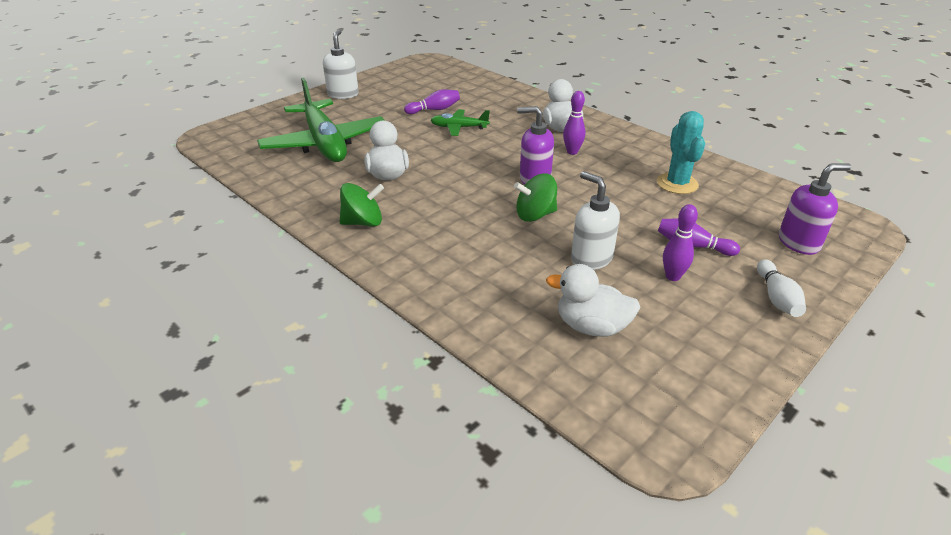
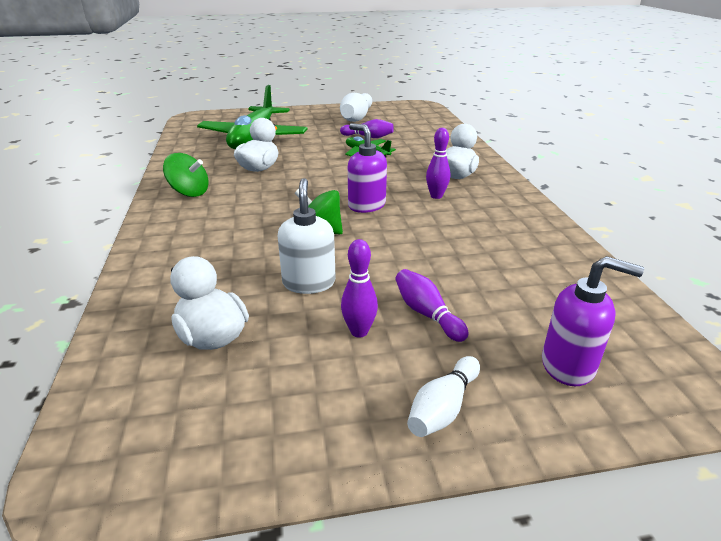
camera: 35 degrees right, 5 degrees down
(343, 94) = (319, 113): white soap dispenser -> none
(390, 90) = (356, 117): none -> white bowling pin
(677, 184) = (503, 254): turquoise cactus -> none

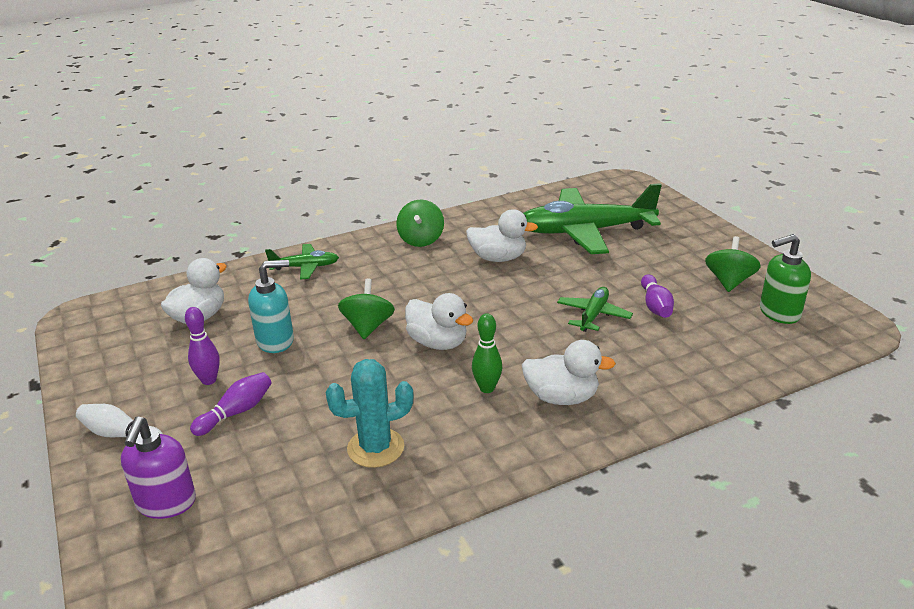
camera: 75 degrees right, 0 degrees up
(171, 255) = (305, 267): none -> green plane
(309, 282) = (276, 341): white soap dispenser -> turquoise soap dispenser
(356, 117) = (729, 281): white bowling pin -> green spinning top
(366, 205) = (438, 343): purple soap dispenser -> white duck
(397, 115) = (779, 313): none -> green soap dispenser
(436, 196) = (487, 388): purple bowling pin -> green bowling pin
(498, 245) = (375, 448): none -> turquoise cactus

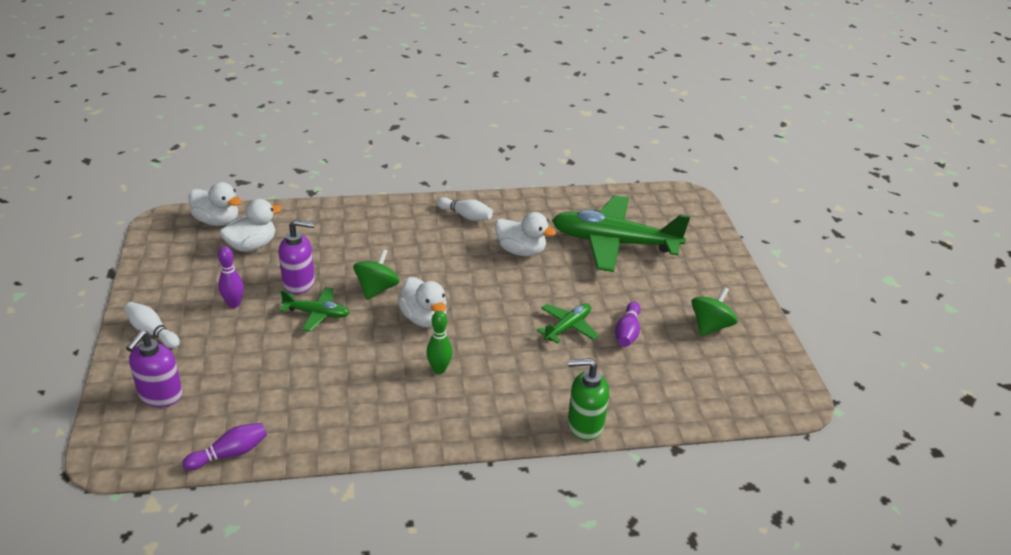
camera: 15 degrees right, 5 degrees up
(236, 412) = (241, 337): purple bowling pin -> purple bowling pin (230, 454)
(276, 341) = (299, 283): turquoise soap dispenser -> purple soap dispenser
(305, 267) = (356, 219): green plane -> green plane (317, 314)
(375, 448) = (327, 395): turquoise cactus -> none
(421, 240) = (466, 216): green spinning top -> white bowling pin
(561, 397) = (493, 394): white duck -> white duck (217, 221)
(779, 313) = (733, 368): green soap dispenser -> green soap dispenser (584, 425)

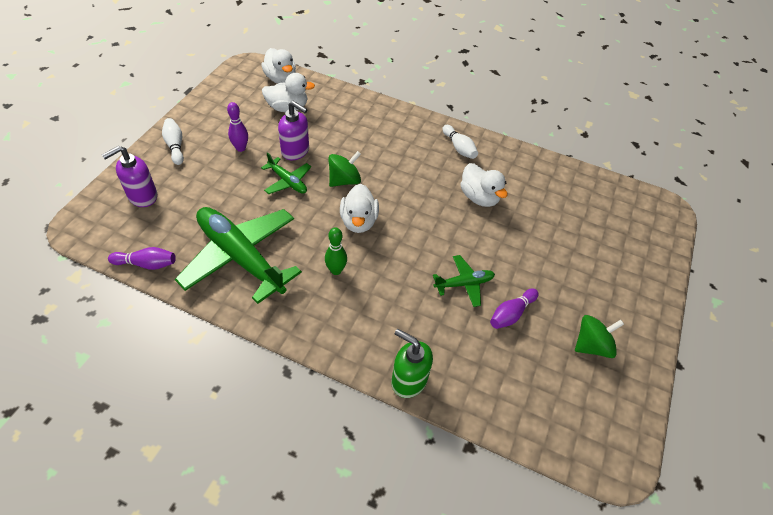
camera: 30 degrees right, 15 degrees up
(614, 243) = (564, 225): green plane -> green plane (240, 257)

